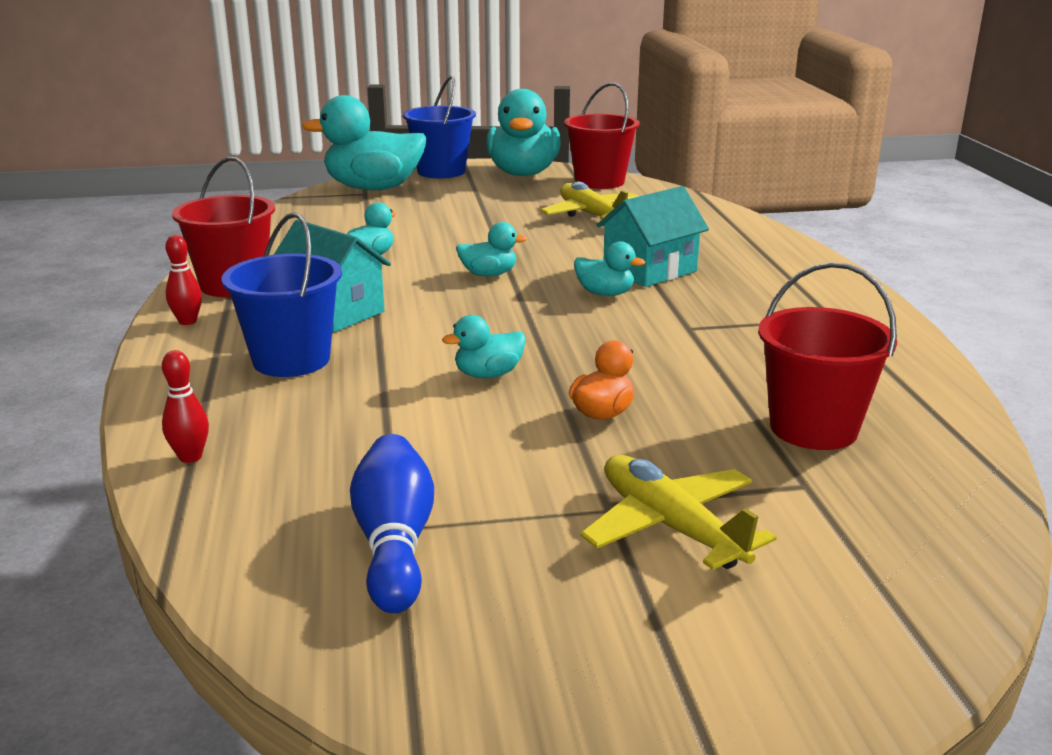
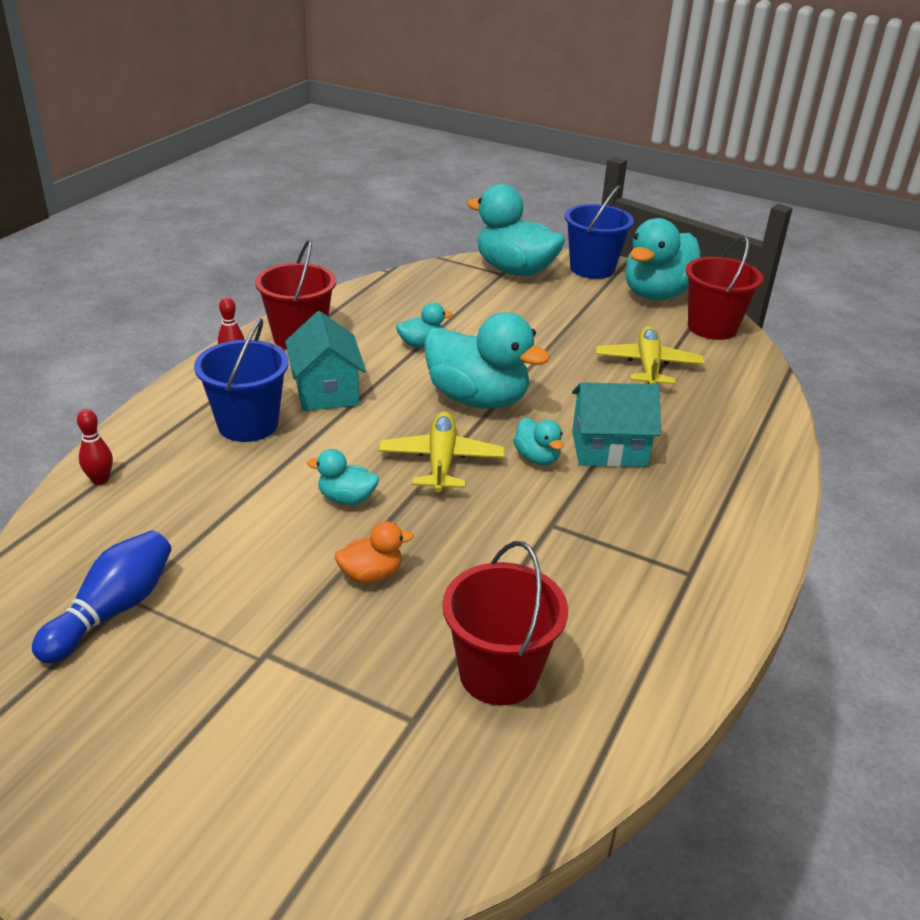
camera: 35 degrees right, 10 degrees up
(489, 274) = (477, 399): turquoise duck -> turquoise duck, size x2.14
(670, 526) = (276, 697): yellow plane -> yellow plane (441, 461)

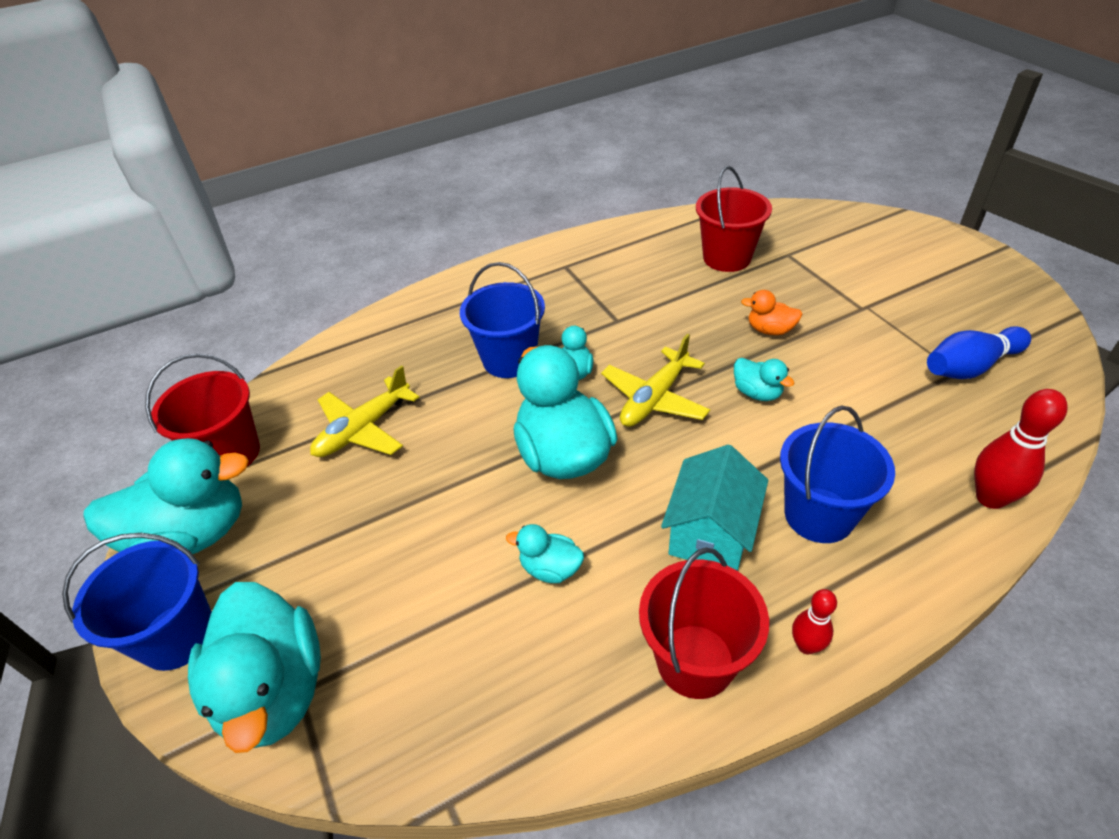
camera: 140 degrees left, 10 degrees up
(100, 480) = (990, 498): red bowling pin -> red bowling pin, size x1.69
(609, 448) = (509, 359): turquoise house -> blue bucket

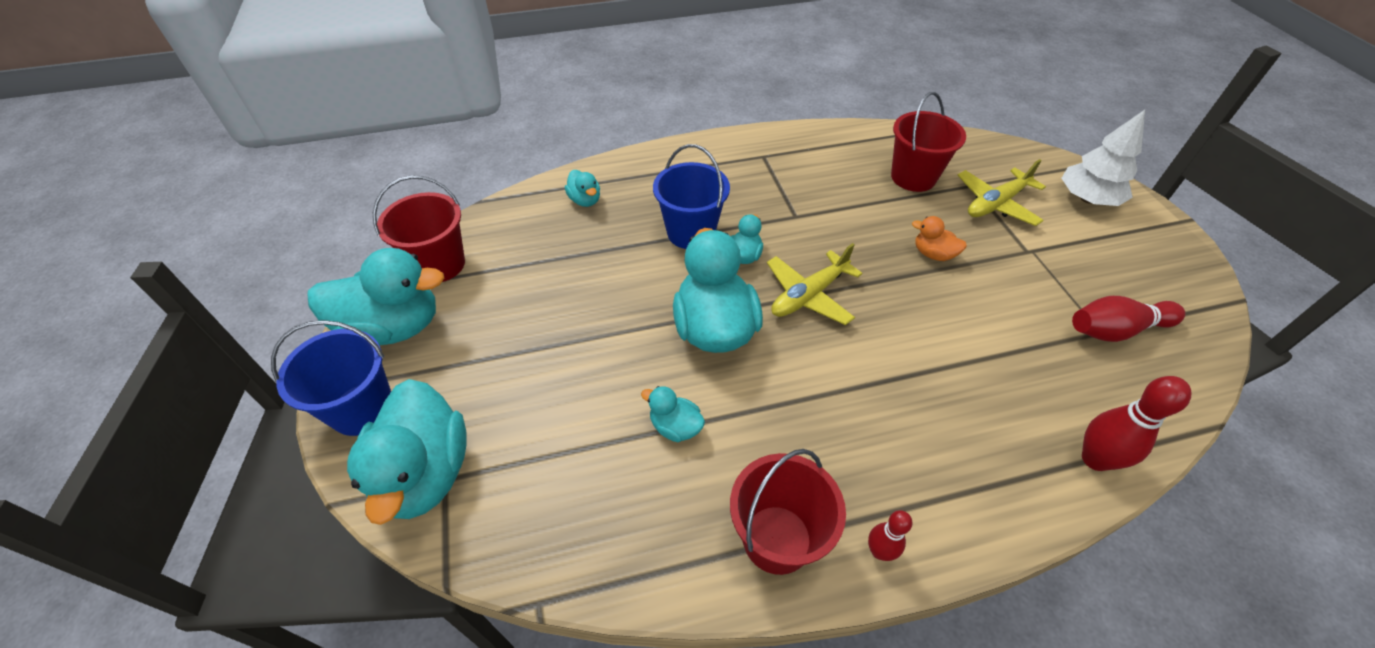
camera: 10 degrees right, 5 degrees up
(363, 429) = (551, 268): yellow plane -> yellow plane (995, 204)
(711, 532) = (824, 429): turquoise house -> none
(757, 393) = (903, 310): turquoise duck -> turquoise duck (585, 200)
(819, 515) = (927, 436): blue bucket -> none
(904, 246) = (1087, 199): none -> white tree
(970, 367) = (1115, 330): blue bowling pin -> red bowling pin

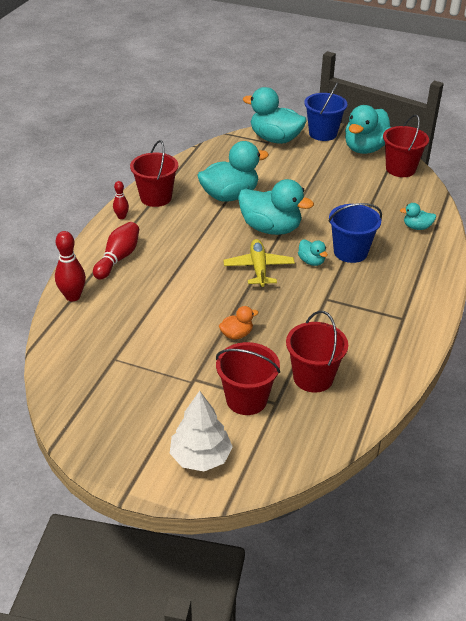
camera: 125 degrees right, 10 degrees down
(675, 427) = (230, 196): turquoise duck -> turquoise duck, size x2.14
(995, 204) = (246, 399): yellow plane -> red bucket
(1115, 330) = (108, 365): red bowling pin -> red bowling pin (118, 258)

